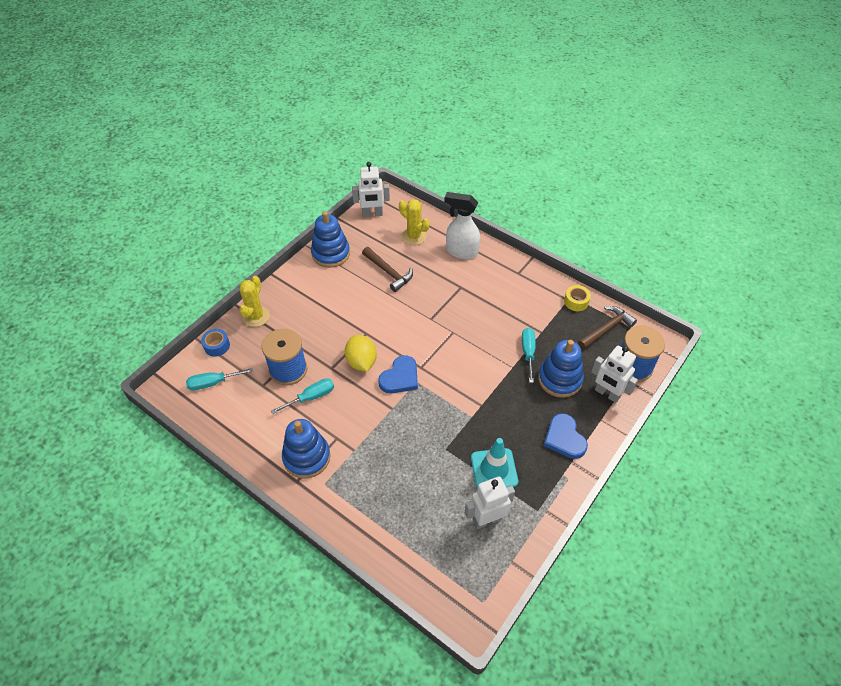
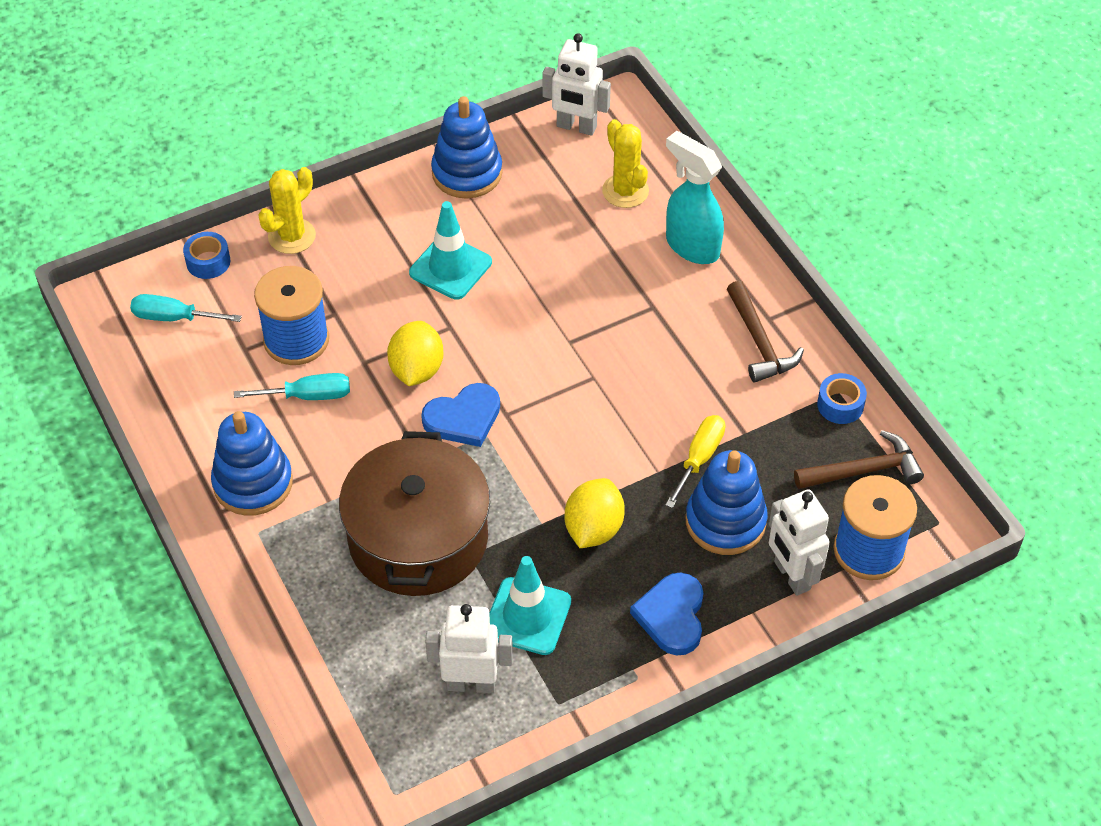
camera: 25 degrees right, 0 degrees up
(349, 303) = (450, 267): none -> turquoise traffic cone
(388, 272) = (545, 239): brown hammer -> brown hammer (759, 342)
(413, 451) = (418, 538): none -> brown pot
(461, 251) = (691, 246): white spray bottle -> turquoise spray bottle
(499, 409) = (593, 529): none -> yellow lemon
(528, 352) = (699, 458): turquoise screwdriver -> yellow screwdriver
(576, 302) = (840, 405): yellow tape -> blue tape

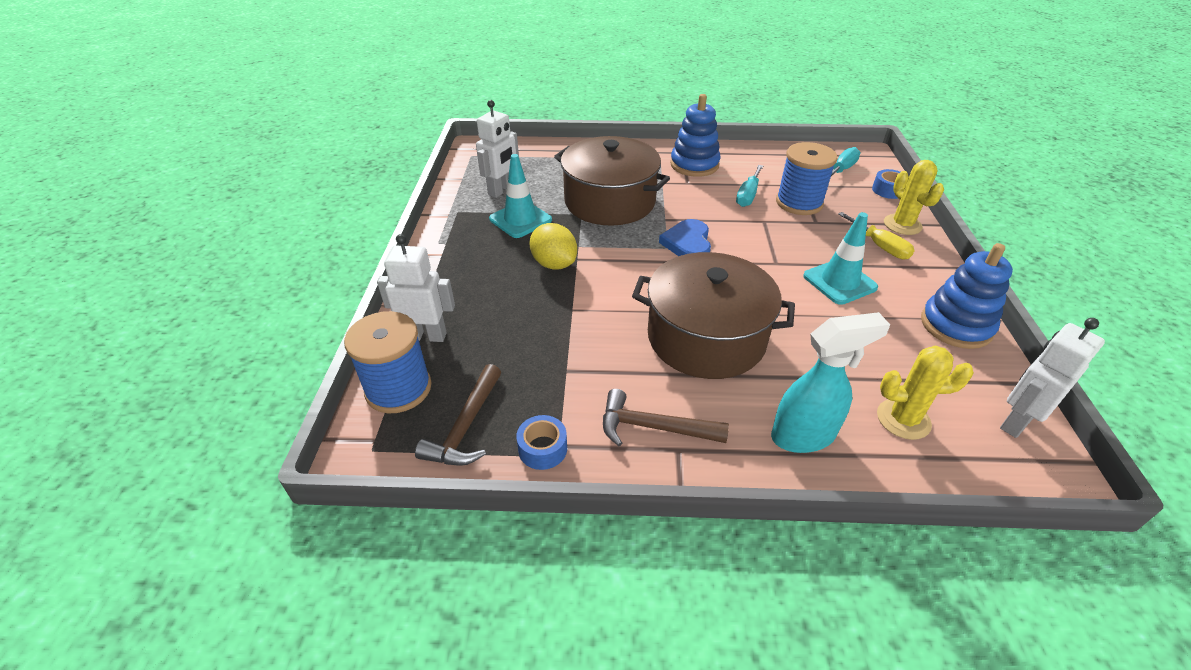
camera: 120 degrees right, 10 degrees down
(416, 370) = (743, 238): yellow lemon -> none
(619, 346) = (706, 337): none -> brown pot
(672, 616) = (460, 270): blue heart -> none
(699, 458) = (565, 334): yellow screwdriver -> yellow screwdriver (880, 246)
(725, 521) = (501, 323): blue stacking toy -> none

